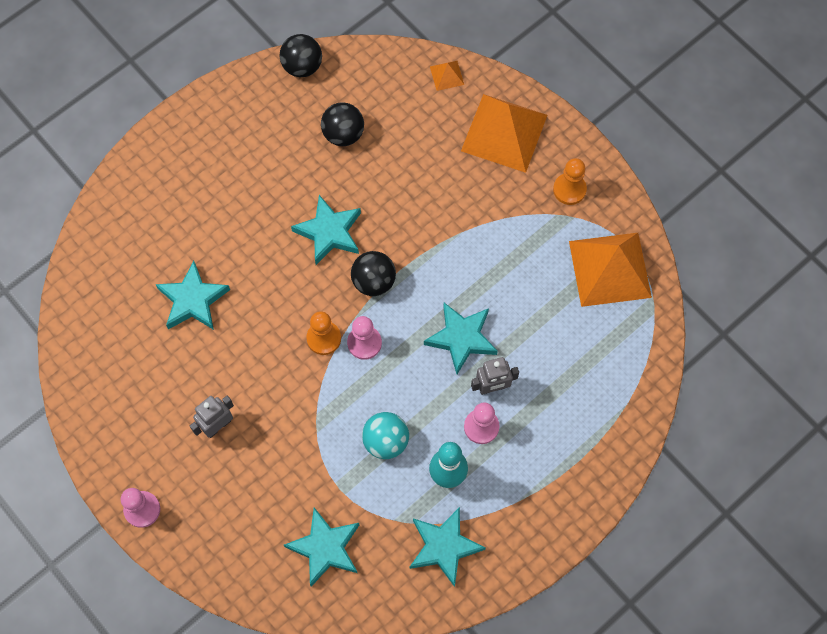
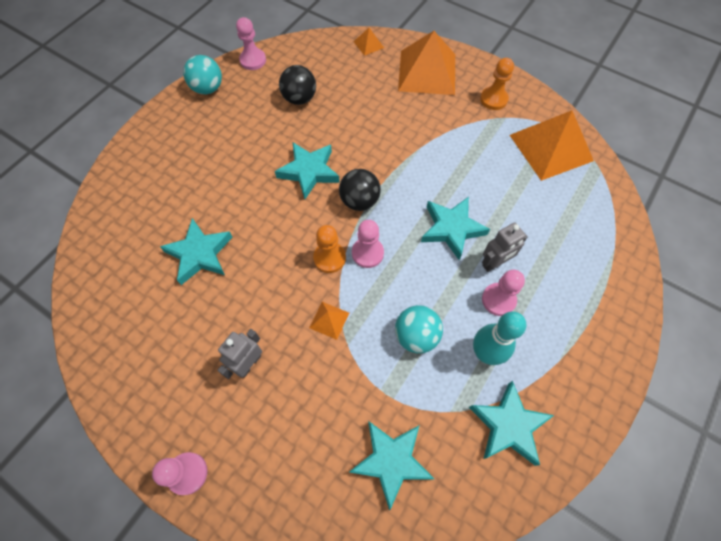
camera: 15 degrees left, 5 degrees down
(241, 95) = (208, 89): none -> turquoise ball
(302, 66) = (253, 60): black ball -> pink pawn
(305, 403) = (329, 320): none -> orange pyramid

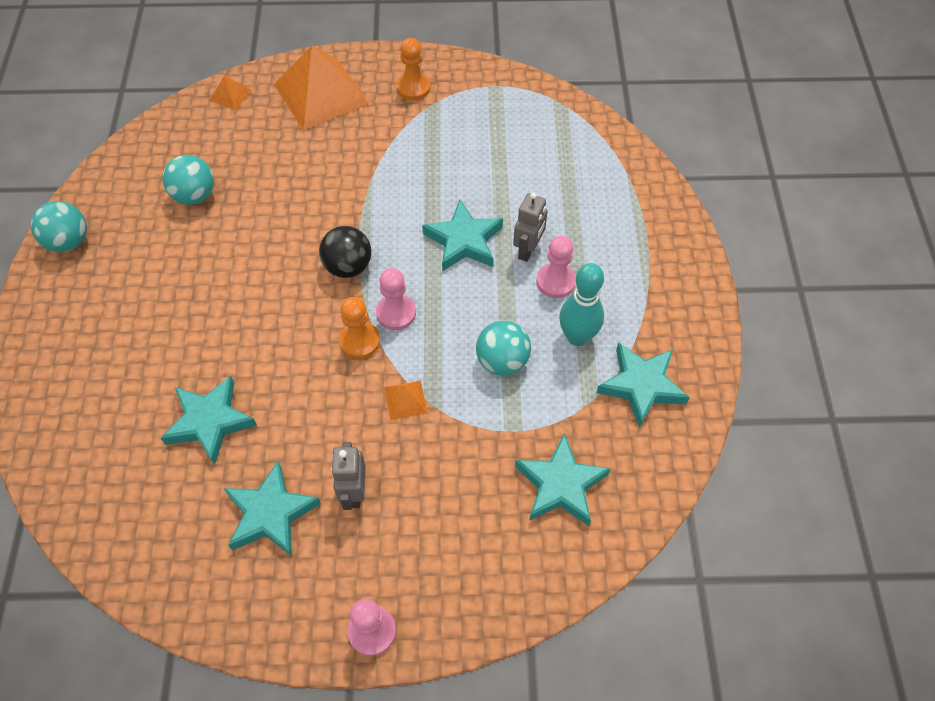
camera: 35 degrees left, 5 degrees down
(253, 60) = (101, 181): pink pawn -> none
(299, 99) = (195, 195): black ball -> turquoise ball
(309, 171) = (268, 267): turquoise star -> turquoise star (270, 513)
(550, 147) = (504, 108): orange pyramid -> none

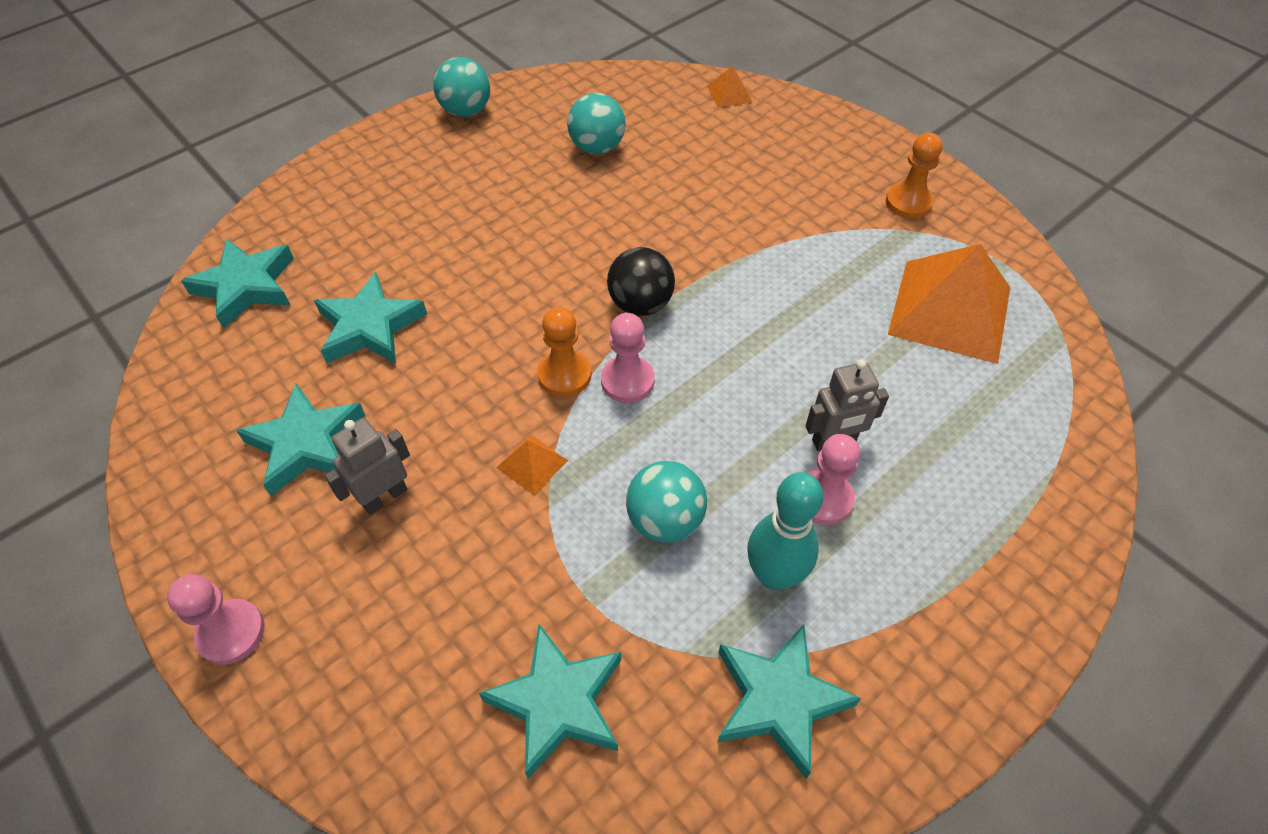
camera: 50 degrees right, 5 degrees down
(320, 94) = (810, 146): orange pyramid -> orange pyramid (950, 310)
(463, 241) = (777, 375): turquoise star -> turquoise star (246, 286)

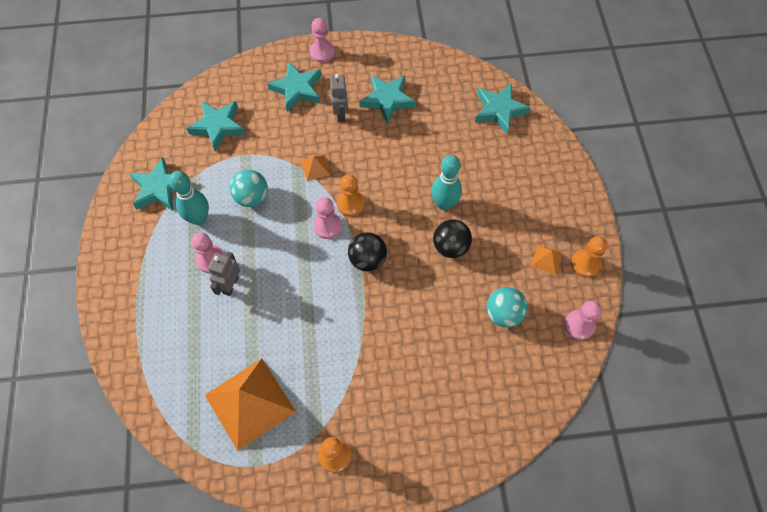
camera: 125 degrees right, 10 degrees up
(370, 327) = (437, 145): turquoise star -> turquoise star (297, 89)
(466, 111) = (585, 263): turquoise ball -> orange pawn
(477, 269) = (444, 204): none -> turquoise bowling pin
(544, 231) = (450, 247): none -> black ball
(555, 89) = (579, 325): none -> pink pawn
(729, 94) = (507, 430): orange pyramid -> orange pyramid (546, 259)

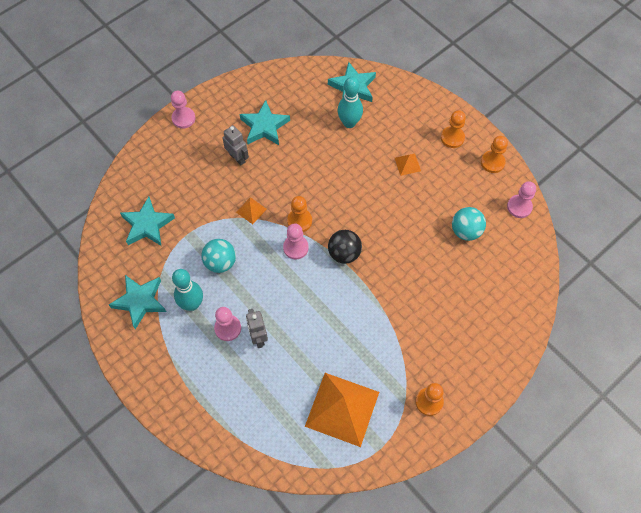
camera: 35 degrees left, 0 degrees up
(297, 89) = (187, 158): turquoise star -> none
(444, 204) = (366, 179): turquoise bowling pin -> turquoise bowling pin (349, 123)
(450, 247) = (395, 207): black ball -> none
(546, 259) = (465, 175): orange pyramid -> orange pyramid (407, 164)
(561, 215) = (452, 138): none -> orange pawn

